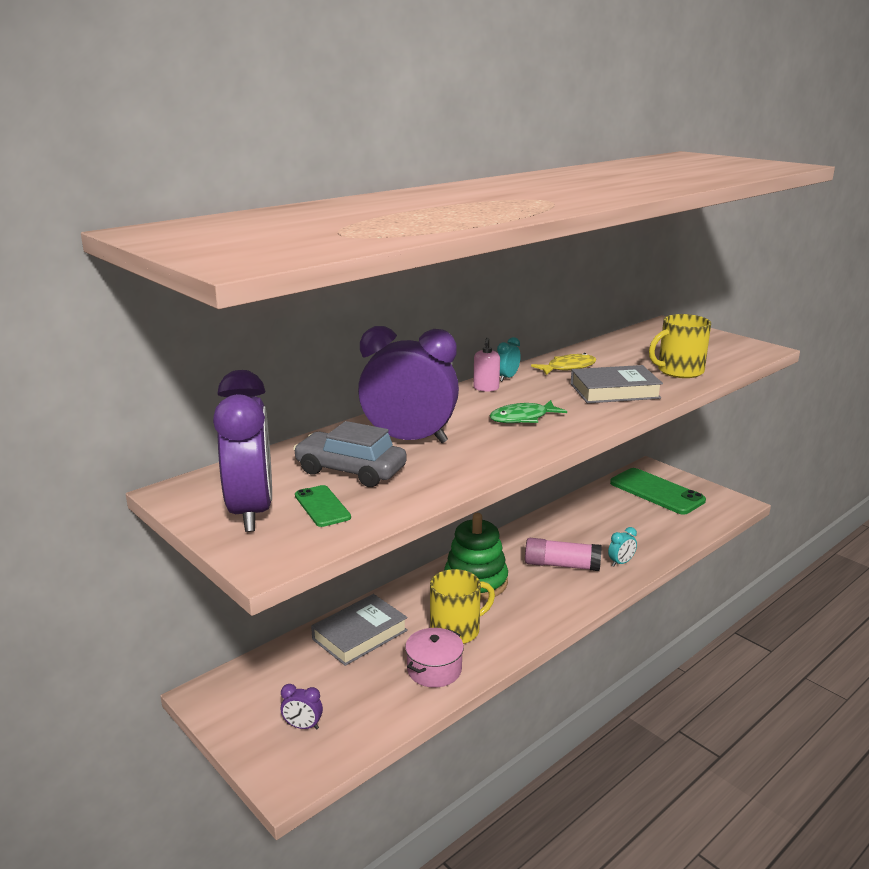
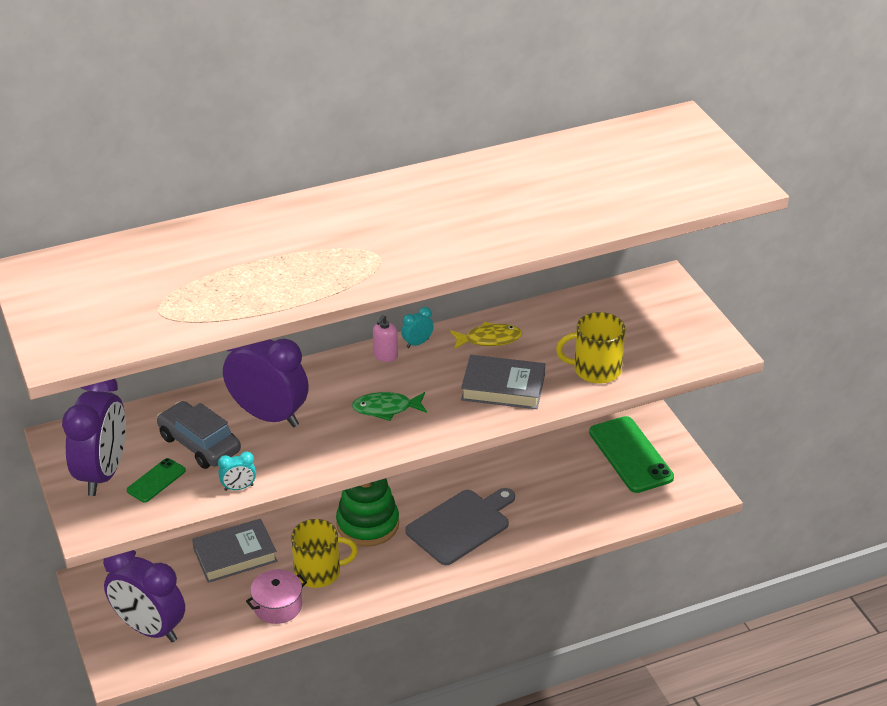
camera: 20 degrees right, 15 degrees up
(303, 726) = (150, 628): purple clock -> purple clock, size x2.47
(322, 506) = (156, 480): green phone -> green phone turned 45 degrees clockwise
(561, 565) = (461, 525): pink glue stick -> grey cutting board
(621, 563) = (520, 537): turquoise clock -> turquoise clock (239, 487)

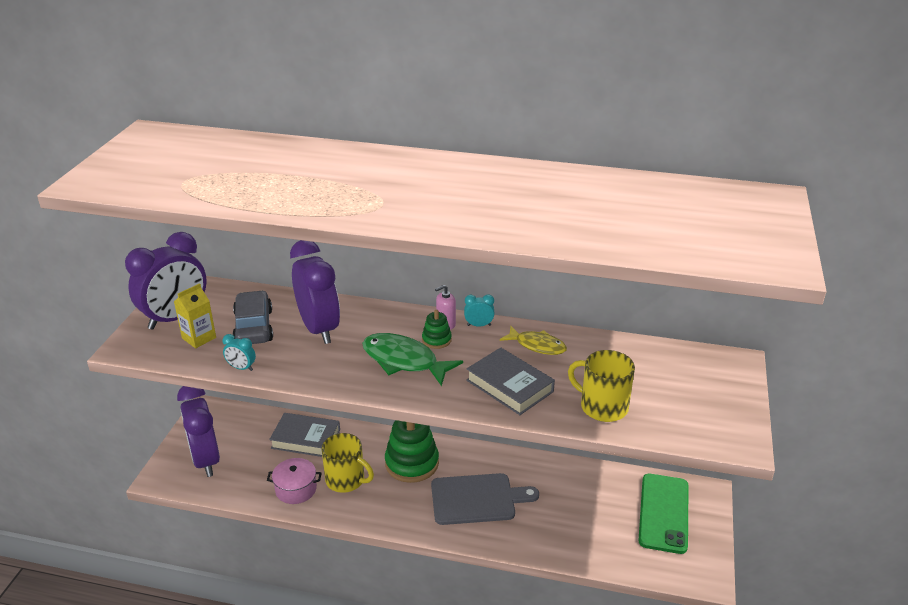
camera: 35 degrees right, 5 degrees down
(156, 480) = (199, 338): green phone -> yellow carton
(386, 409) = (403, 361): green fish -> green fish, size x1.54
(394, 375) = (436, 340): none -> green stacking toy

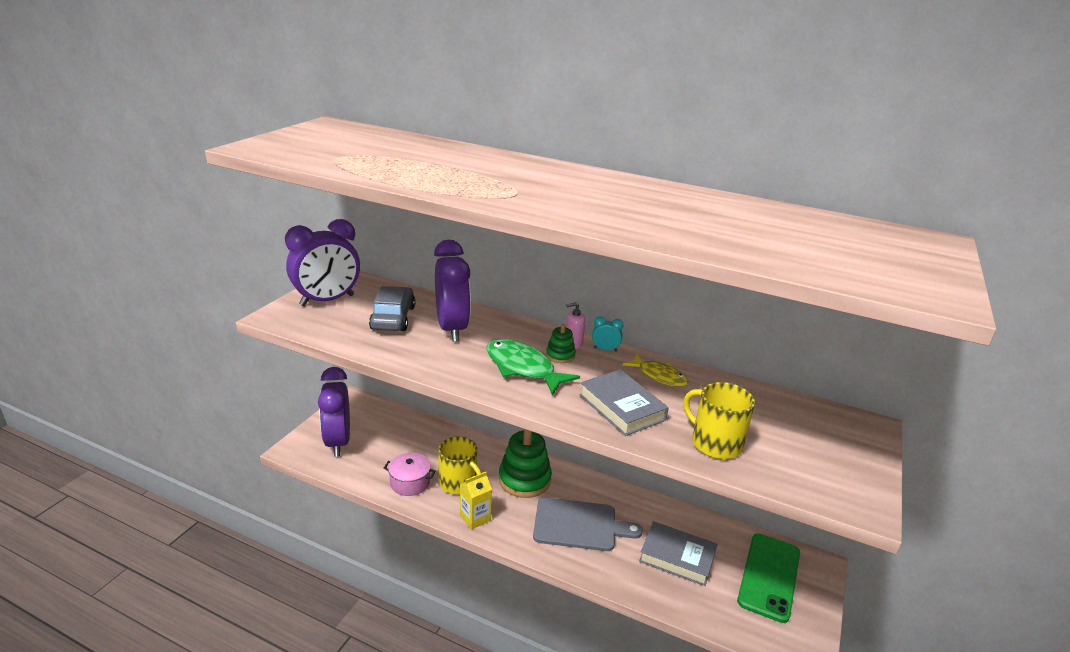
camera: 10 degrees right, 5 degrees down
(199, 338) = (341, 319): yellow carton -> yellow carton (475, 518)
(241, 368) = (368, 349): turquoise clock -> none
(306, 439) = (432, 440): grey book -> grey book (677, 557)

